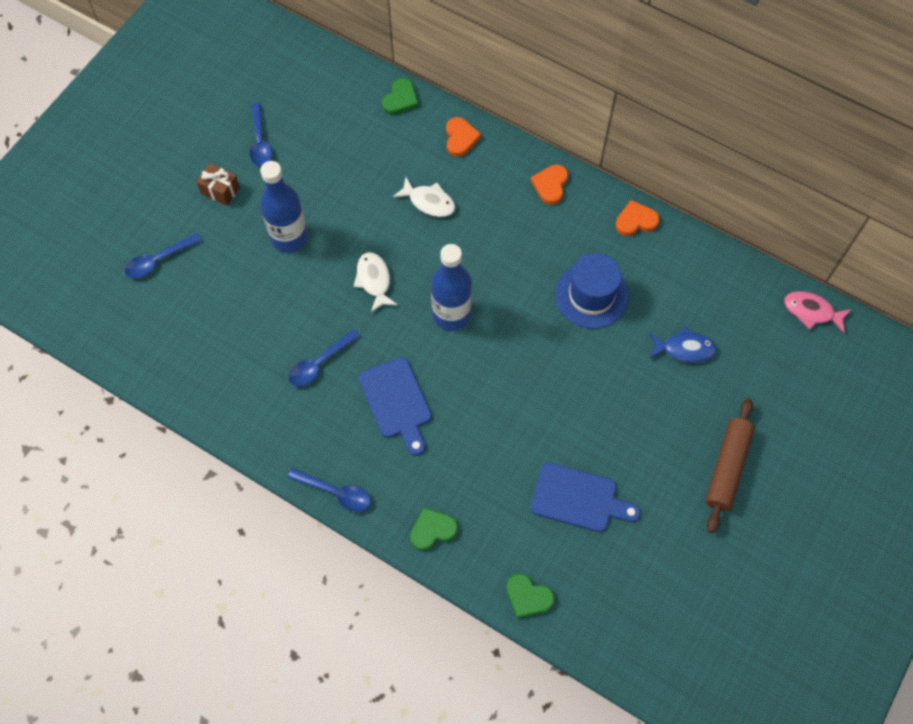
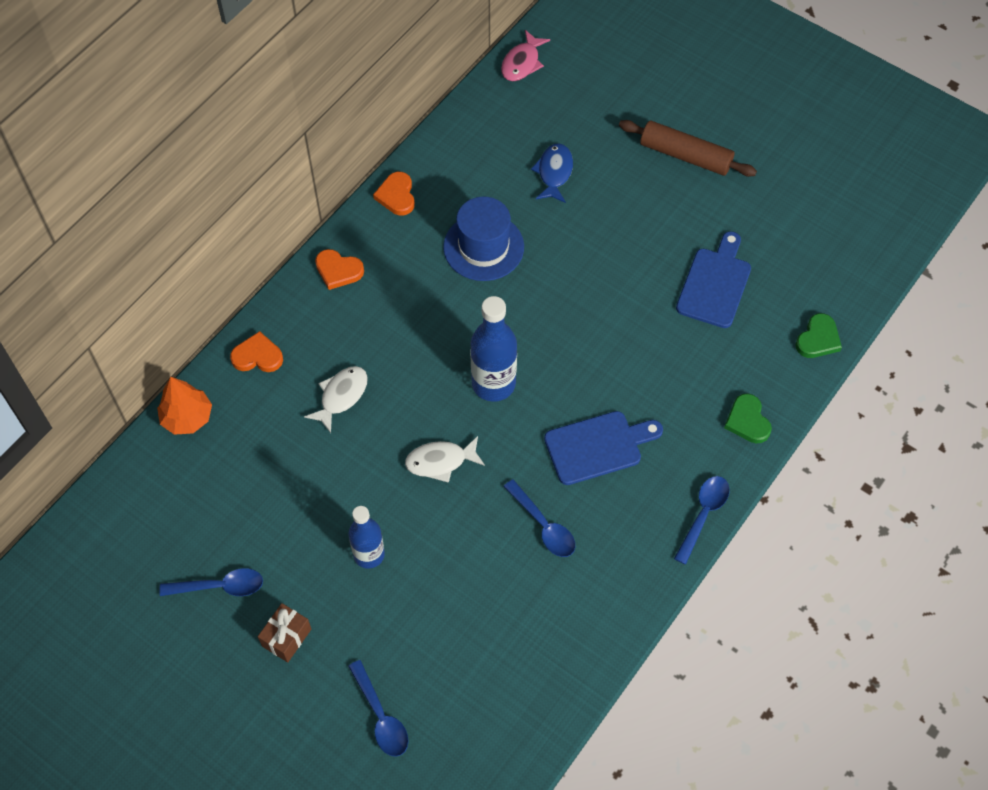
camera: 85 degrees left, 5 degrees down
(289, 237) = (369, 555): blue bottle -> blue bottle, size x0.67
(400, 99) = (187, 417): green heart -> orange tree

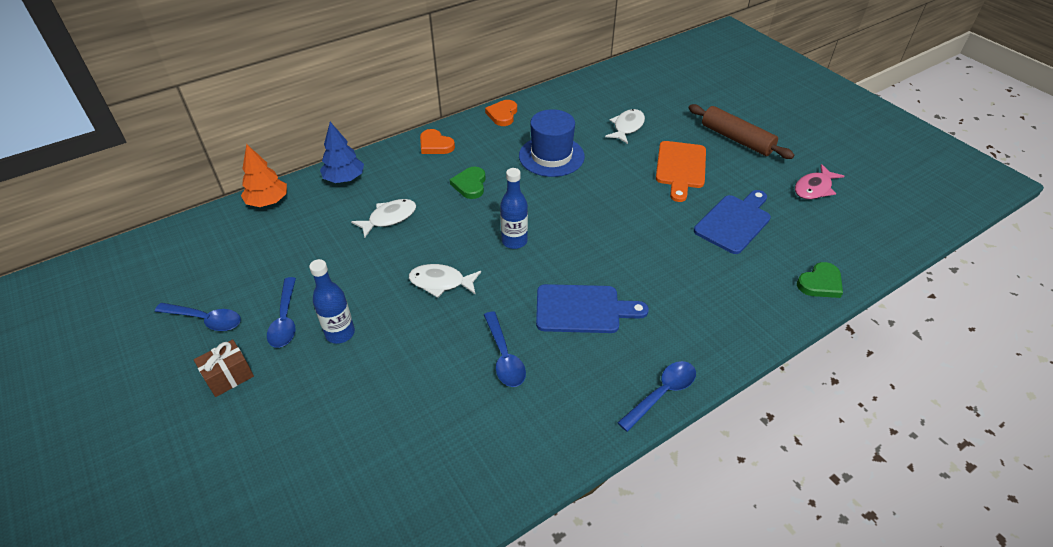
camera: 20 degrees right, 15 degrees down
(257, 356) = (344, 179): orange heart -> blue tree
(381, 716) = (263, 474): blue spoon -> blue spoon (285, 320)
(493, 384) = (514, 241): blue bottle -> blue bottle, size x0.67
(522, 63) = (630, 67): pink fish -> pink fish (814, 188)
(554, 173) = (627, 127): blue fish -> white fish
(635, 221) = (680, 167): none -> orange cutting board
(747, 421) = (732, 328): green heart -> green heart (470, 185)

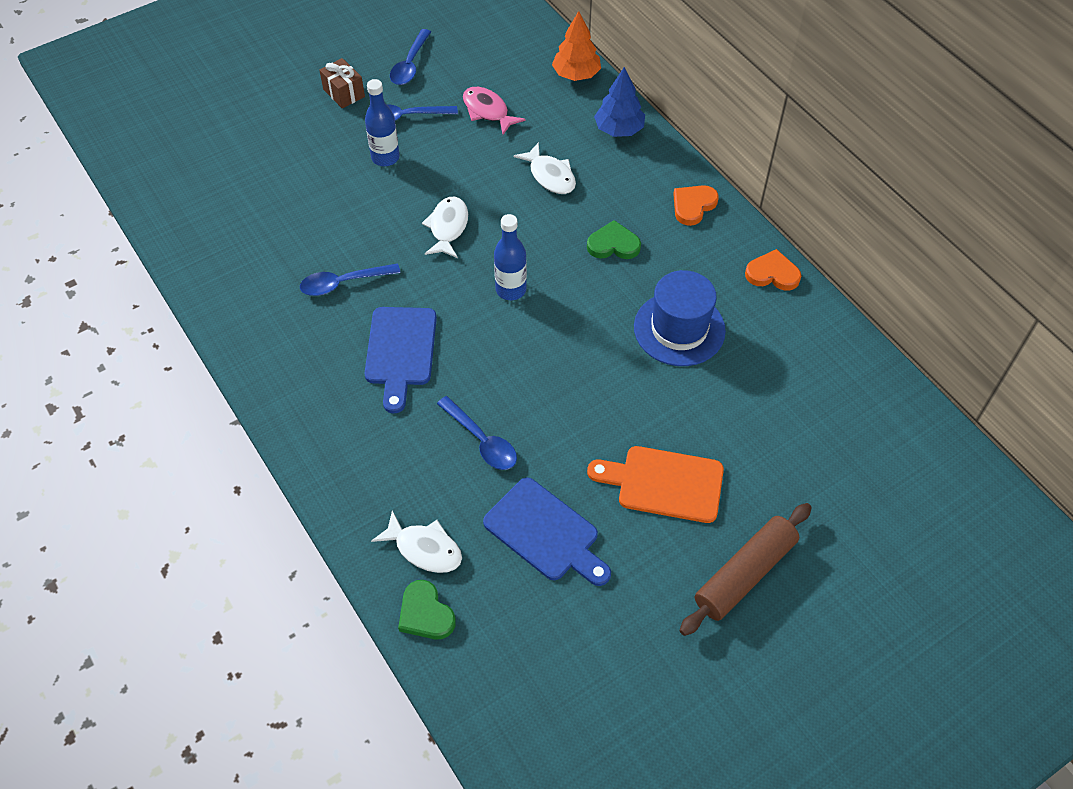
camera: 90 degrees right, 10 degrees up
(627, 127) = (760, 425): white fish -> white fish (424, 548)
(662, 393) = (281, 414): blue spoon -> blue spoon (482, 441)
(814, 188) = (624, 661): pink fish -> pink fish (488, 111)

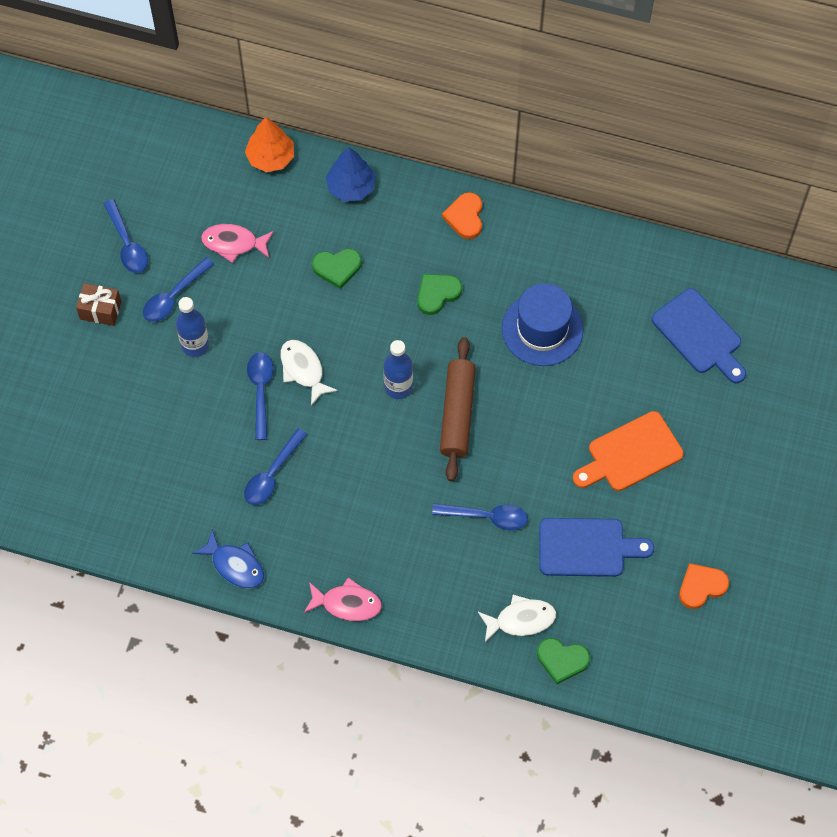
camera: 40 degrees left, 10 degrees up
(243, 327) = (235, 565): none -> blue fish
(295, 422) = (347, 603): none -> pink fish
(399, 220) = (260, 391): none -> blue spoon
(400, 351) = (367, 495): blue cutting board -> blue cutting board (699, 335)
(550, 176) = (337, 268): white fish -> green heart
(744, 574) = (730, 477): brown rolling pin -> brown rolling pin (457, 413)
(772, 274) = (568, 235): orange heart -> orange heart (701, 586)

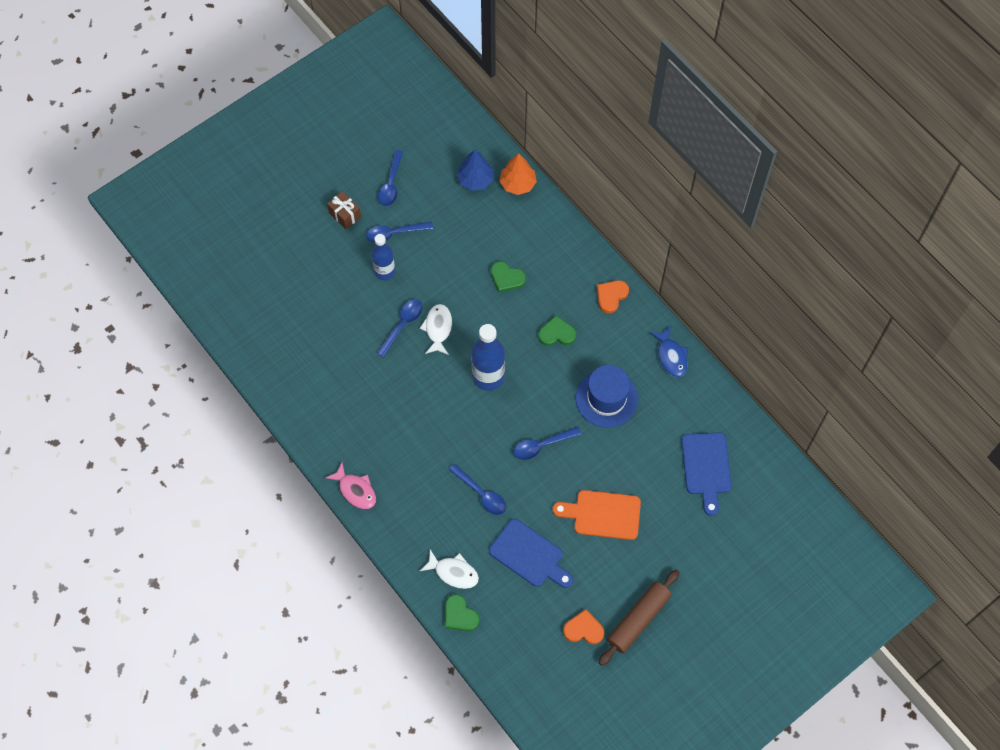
camera: 35 degrees right, 0 degrees up
(234, 243) = (455, 223): pink fish -> none
(235, 565) = (307, 421): blue fish -> blue fish (671, 356)
(272, 474) = (370, 381): blue spoon -> blue spoon (542, 445)
(351, 187) = (553, 233): blue tree -> blue tree (475, 180)
(398, 387) = (488, 376): blue bottle -> blue bottle, size x1.50
(457, 413) = (512, 417): brown rolling pin -> brown rolling pin (638, 619)

